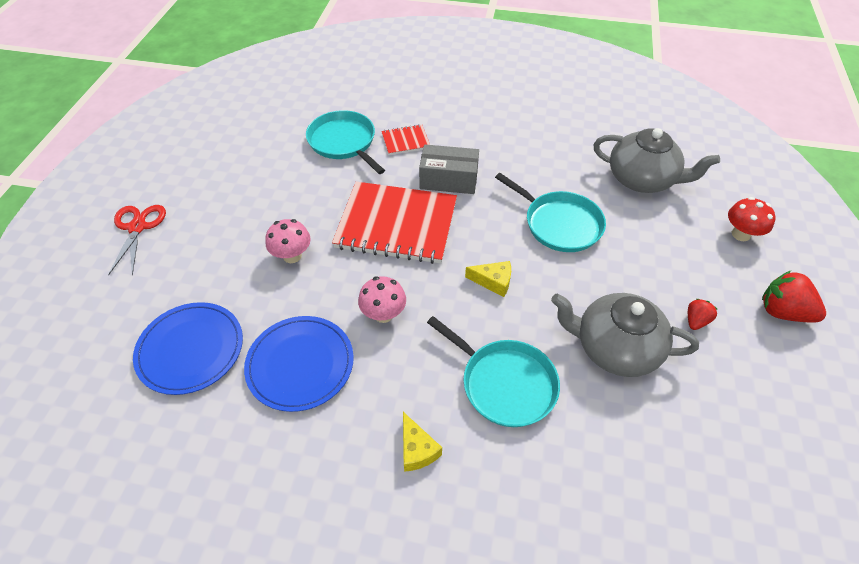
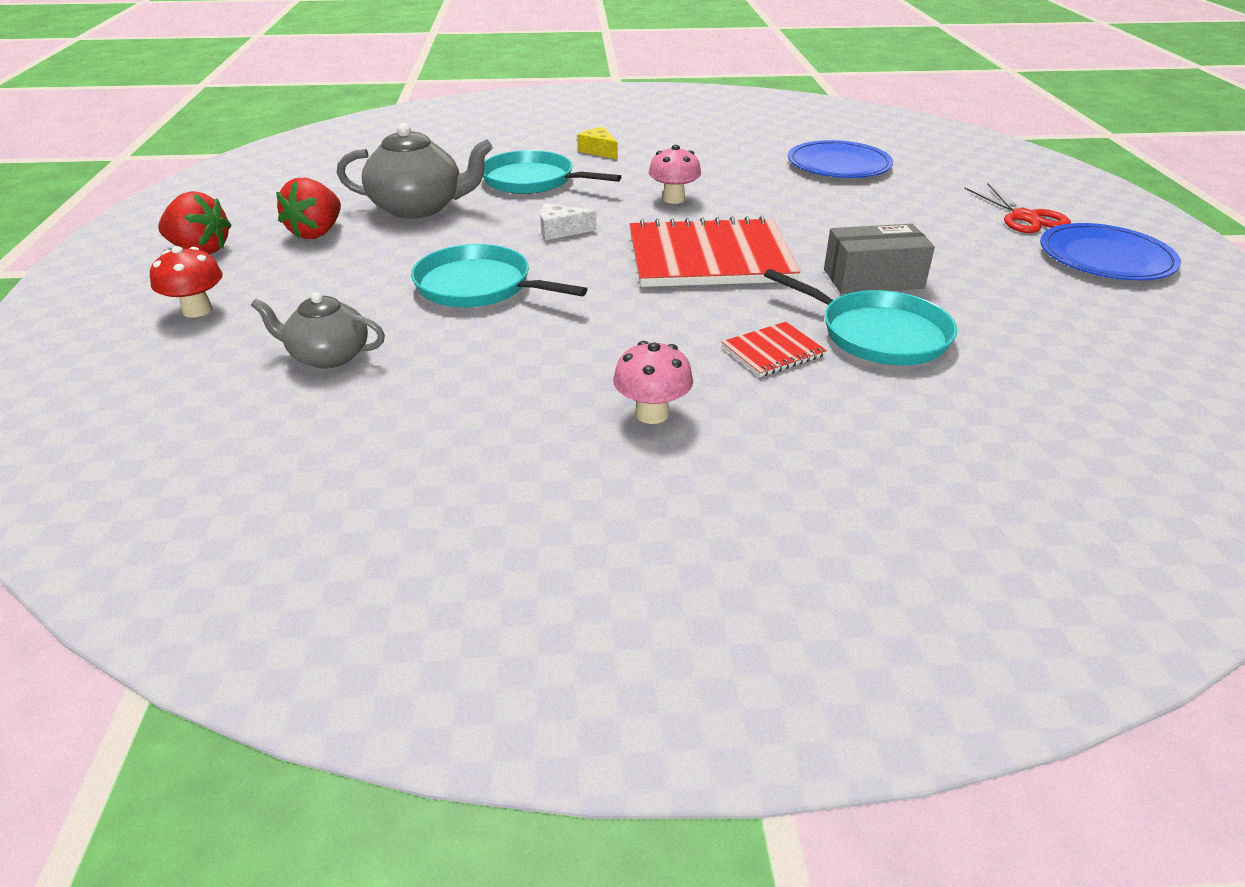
camera: 165 degrees right, 15 degrees down
(292, 256) = (813, 220): pink mushroom -> pink mushroom (652, 414)
(300, 364) = (730, 169): blue plate -> blue plate (1106, 257)
(448, 180) = (664, 311): grey box -> grey box (873, 279)
(493, 281) = (560, 231): yellow cheese -> white cheese
(642, 179) = (328, 356): grey teapot -> grey teapot, size x0.64
(696, 321) = (317, 233): red strawberry -> red strawberry, size x1.80

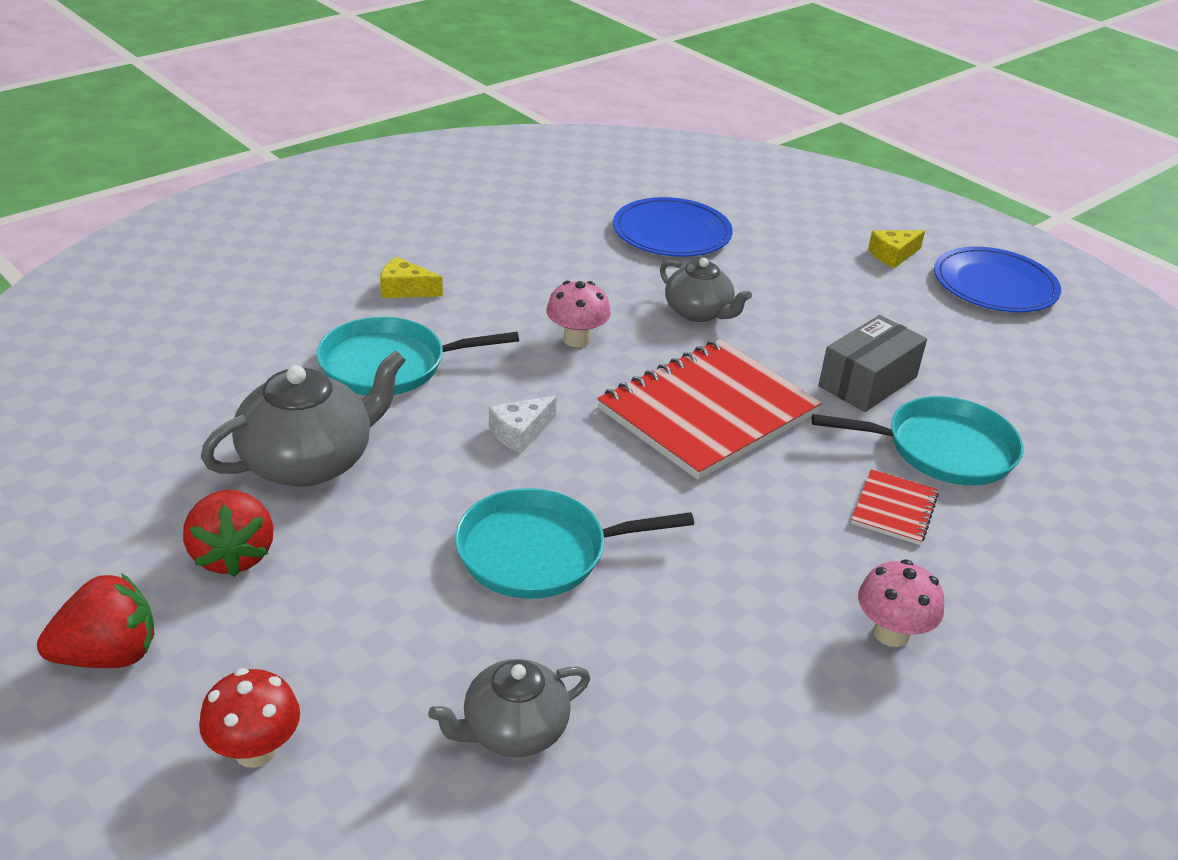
camera: 40 degrees left, 0 degrees up
(790, 208) = (698, 312): none -> grey teapot
(1025, 217) = (893, 255): red scissors -> yellow cheese

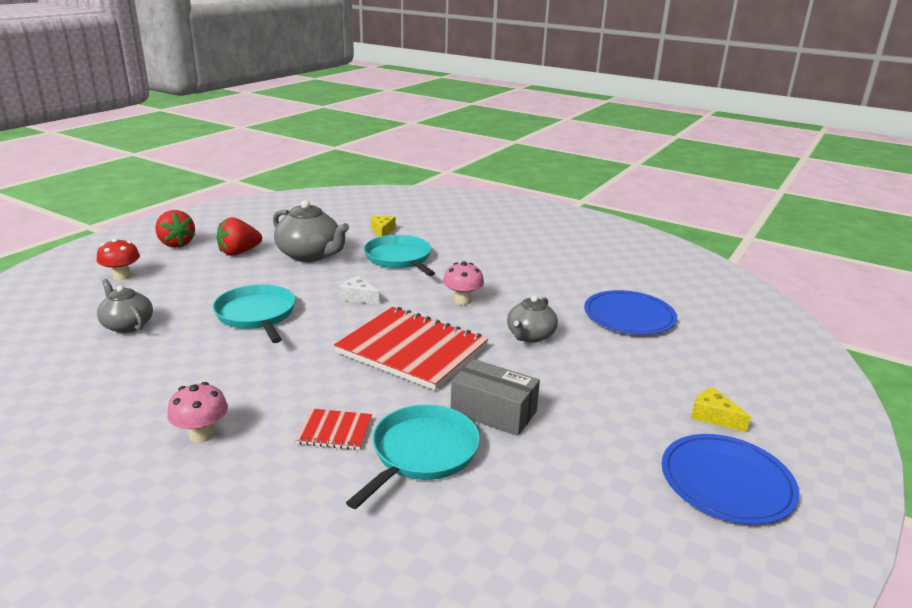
camera: 75 degrees right, 10 degrees down
(405, 289) = (474, 251): yellow cheese -> yellow cheese (382, 231)
(943, 449) = (422, 453): turquoise pan -> turquoise pan turned 135 degrees counterclockwise

